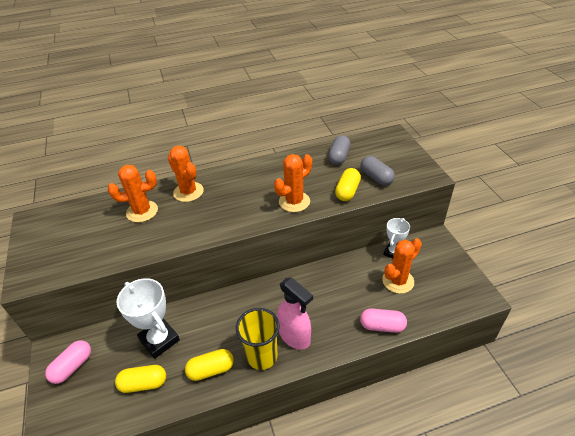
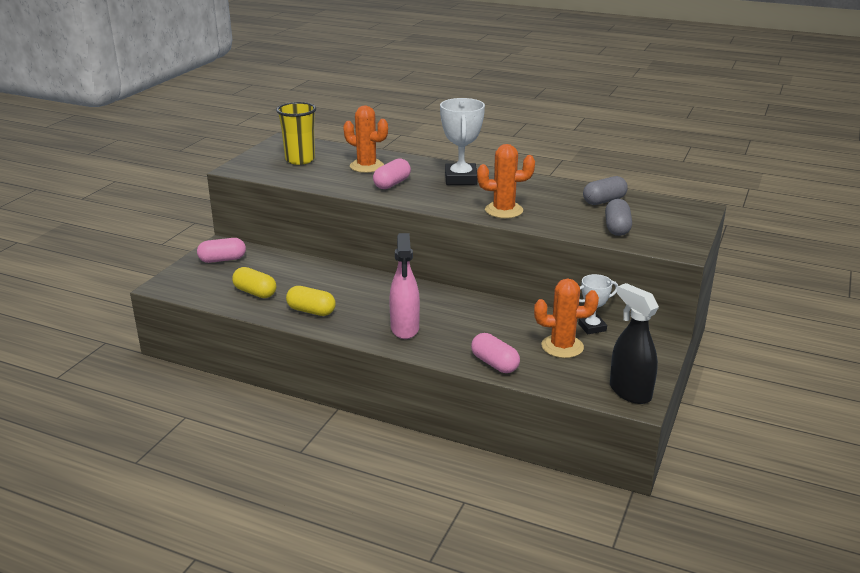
camera: 40 degrees right, 15 degrees down
(159, 340) = (298, 276): white trophy -> white trophy (461, 179)
(185, 220) = (392, 184): none -> pink capsule
(188, 192) = (421, 169): orange cactus -> none
(262, 356) = (361, 325): yellow cup -> yellow cup (300, 160)
(347, 191) = (568, 224): yellow capsule -> none
(470, 292) = (629, 392): none -> black spray bottle

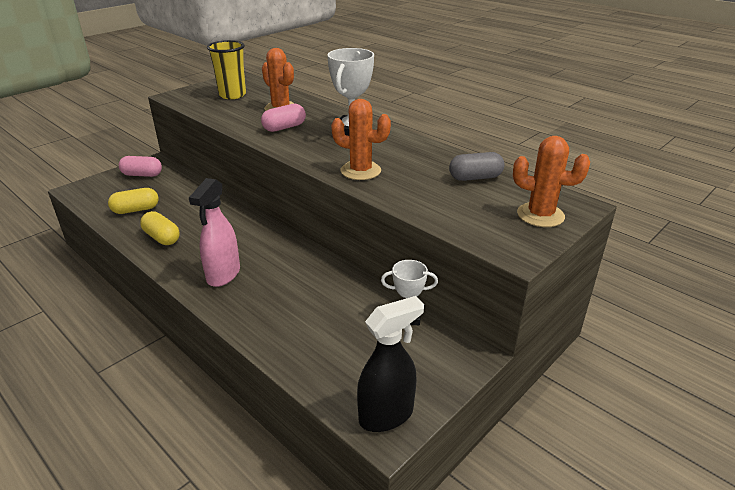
camera: 20 degrees right, 5 degrees up
(255, 292) = (136, 210): yellow capsule -> yellow capsule turned 75 degrees counterclockwise
(494, 364) = (272, 337): pink capsule -> none
(562, 346) = (357, 333): orange cactus -> orange cactus (540, 215)
(617, 228) = (462, 211): grey capsule -> none
(629, 392) = (386, 415): black spray bottle -> black spray bottle turned 75 degrees clockwise

